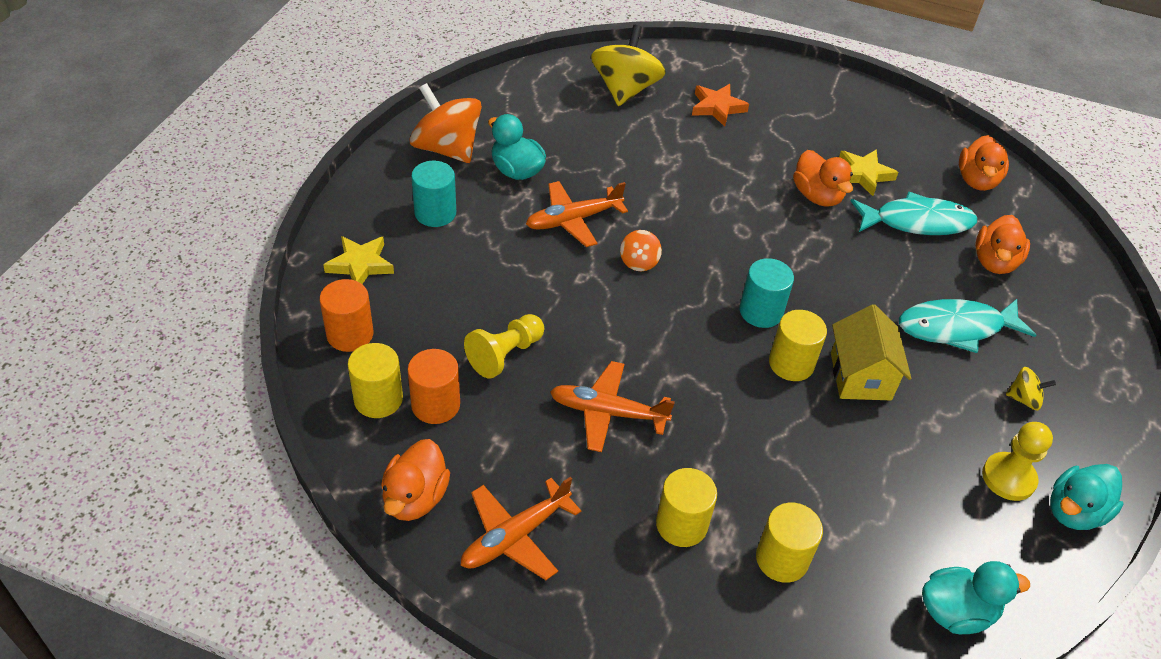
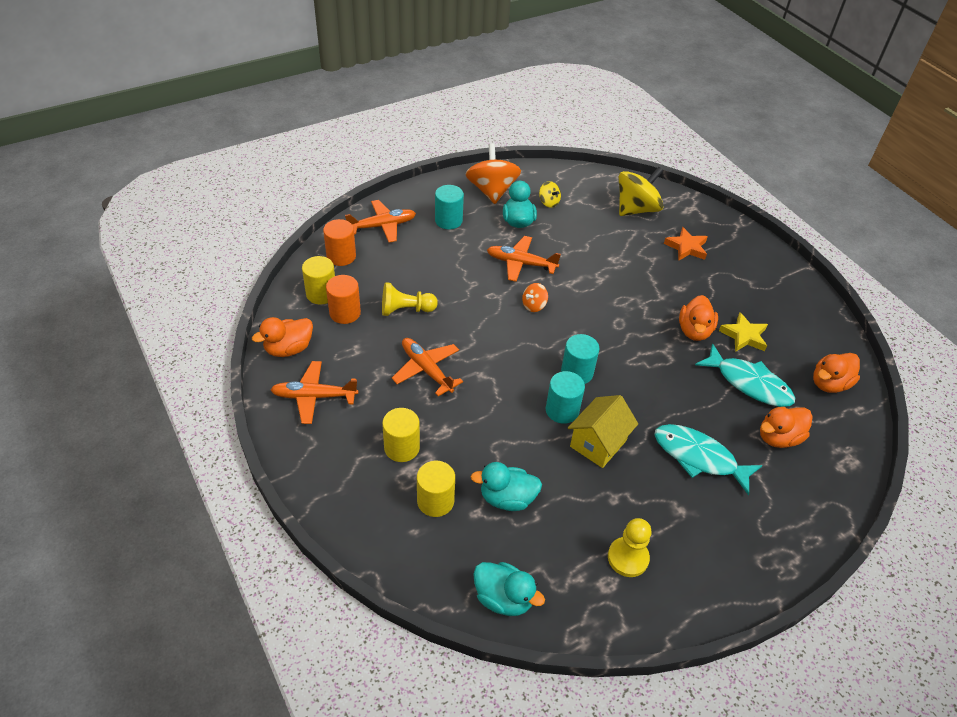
camera: 40 degrees right, 0 degrees up
(360, 265) = (382, 226): yellow star -> orange plane
(791, 363) = (562, 410): yellow cylinder -> turquoise cylinder
(1024, 399) = (696, 524): yellow spinning top -> yellow spinning top (548, 202)
(1074, 511) = (650, 606): turquoise duck -> turquoise duck (507, 498)

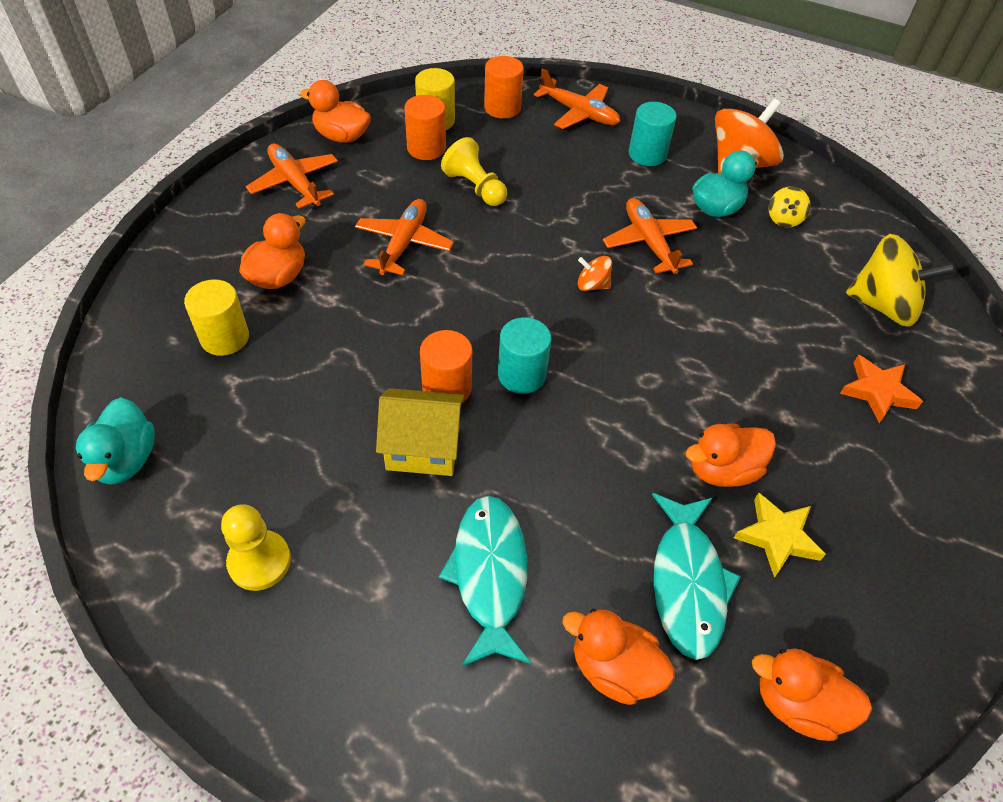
camera: 55 degrees right, 5 degrees up
(402, 447) = (278, 276): yellow cylinder -> orange duck
(507, 498) = (271, 397): turquoise duck -> none
(562, 410) = (447, 388): turquoise cylinder -> orange cylinder

